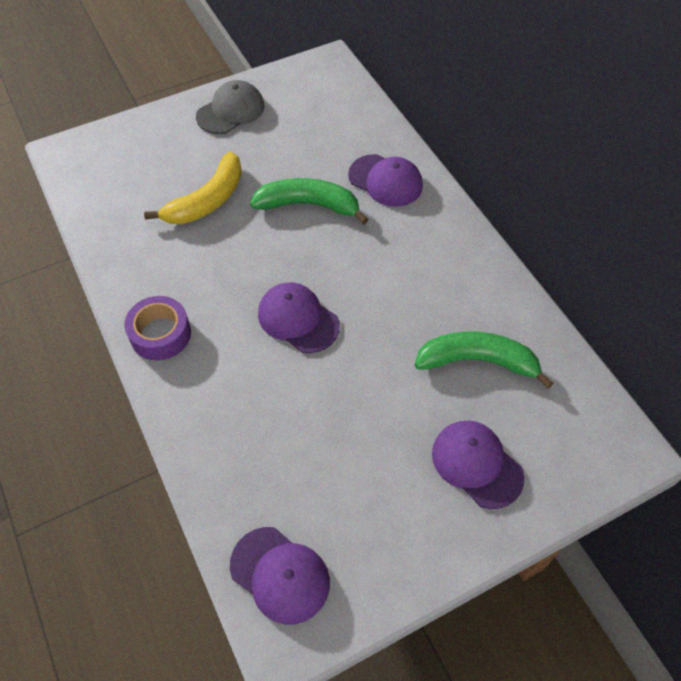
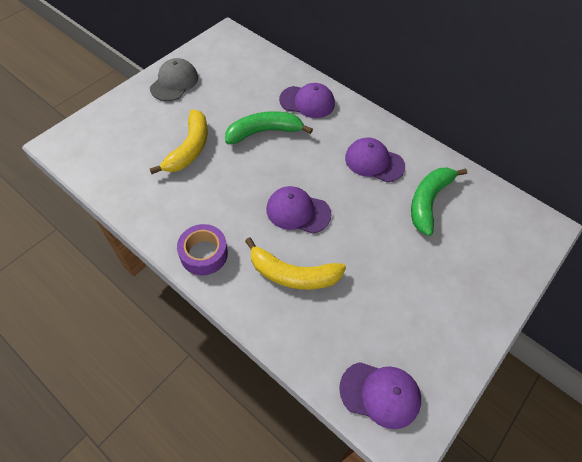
camera: 25 degrees left, 0 degrees up
(252, 394) = (293, 274): none -> yellow banana
(476, 464) = (464, 268): purple cap -> purple cap (374, 162)
(477, 361) = (428, 201): green banana -> green banana turned 45 degrees counterclockwise

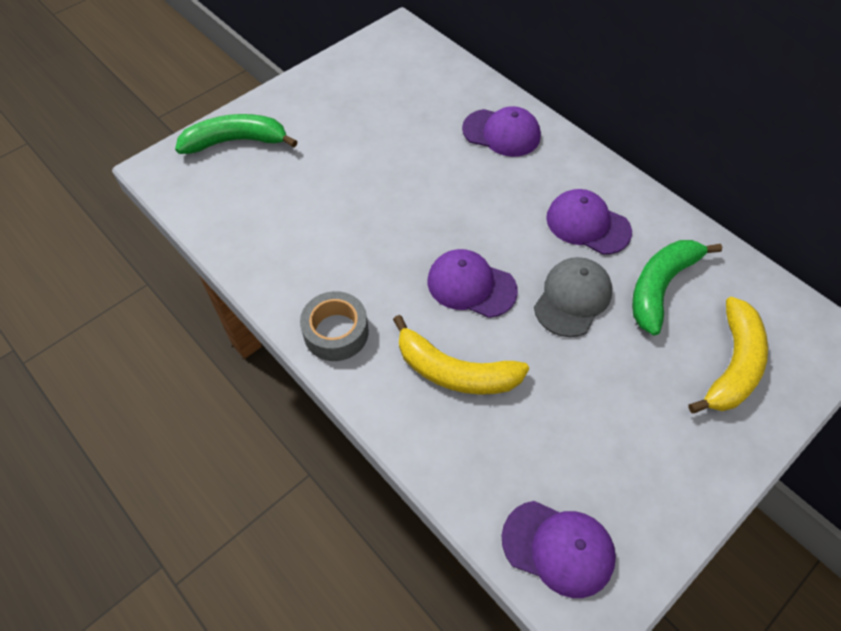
camera: 10 degrees right, 0 degrees up
(174, 82) = (320, 94): grey cap -> grey cap (572, 298)
(189, 148) = (331, 187): yellow banana -> yellow banana (732, 365)
(204, 254) = (336, 332): purple tape -> grey tape
(264, 132) = (436, 171): green banana -> green banana (236, 141)

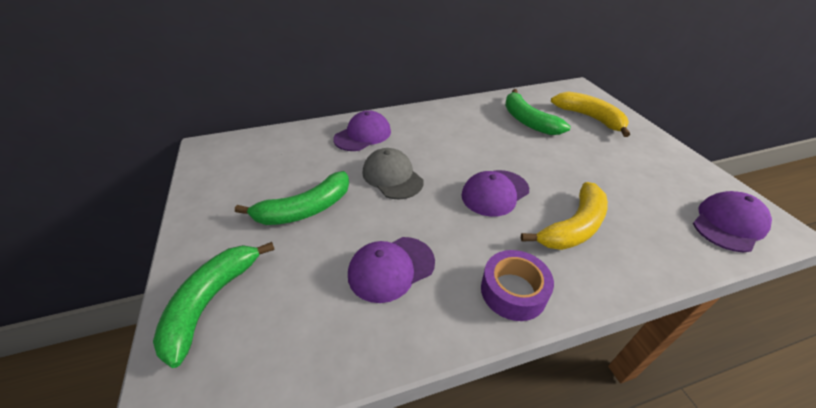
camera: 65 degrees left, 15 degrees down
(336, 332) = (513, 291): grey tape -> purple tape
(357, 144) = (305, 209): none -> green banana
(572, 298) = (524, 153): grey cap -> grey cap (392, 177)
(587, 224) = (467, 129): purple cap -> purple cap (391, 268)

